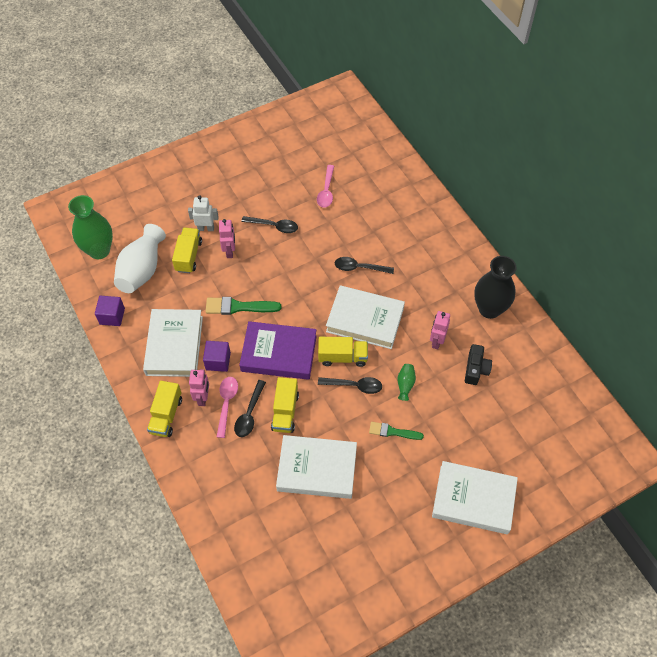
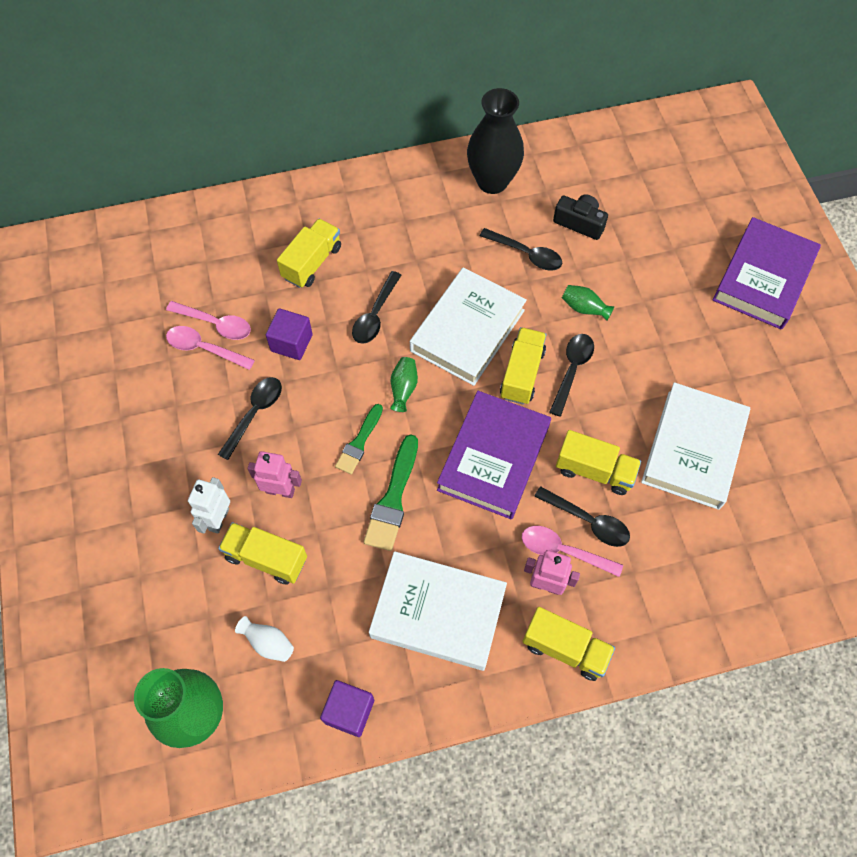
camera: 75 degrees left, 5 degrees up
(142, 270) = (268, 643): white vase -> white vase, size x0.44
(218, 361) = (485, 549): purple cube -> purple cube (291, 343)
(308, 191) = (204, 348): none -> pink spoon
(312, 295) = (403, 388): none -> green vase
(386, 225) = (312, 262): none -> yellow truck
(392, 432) = (653, 342): green brush -> green brush (359, 442)
(436, 341) = (526, 254): pink robot -> black spoon
(473, 499) = (763, 278): white book -> purple book

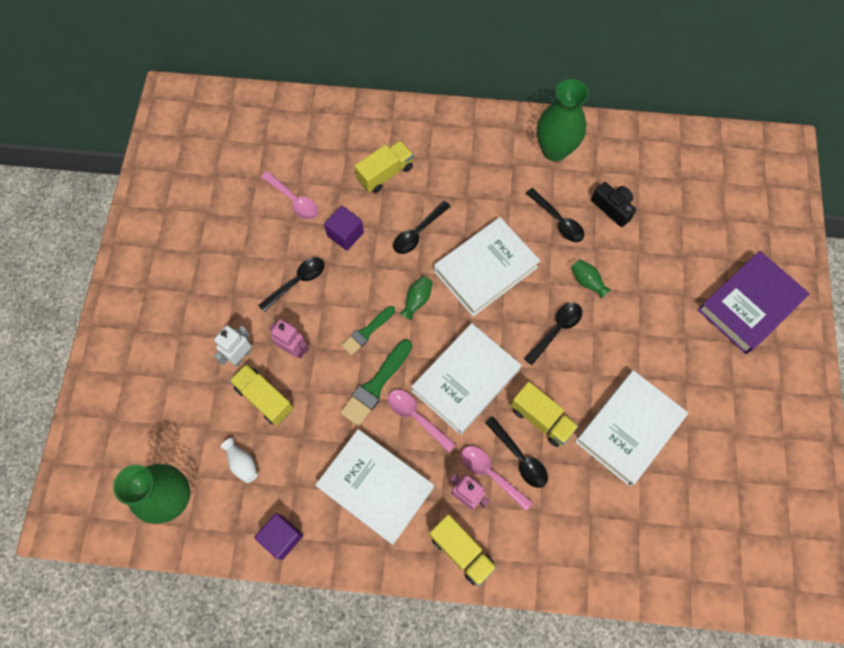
camera: 20 degrees right, 5 degrees up
(204, 348) = (278, 217): pink spoon -> pink spoon (416, 417)
(492, 182) = (554, 150): black vase -> green vase
(493, 458) = (465, 380): purple book -> white book
(522, 374) = (515, 319): yellow truck -> none

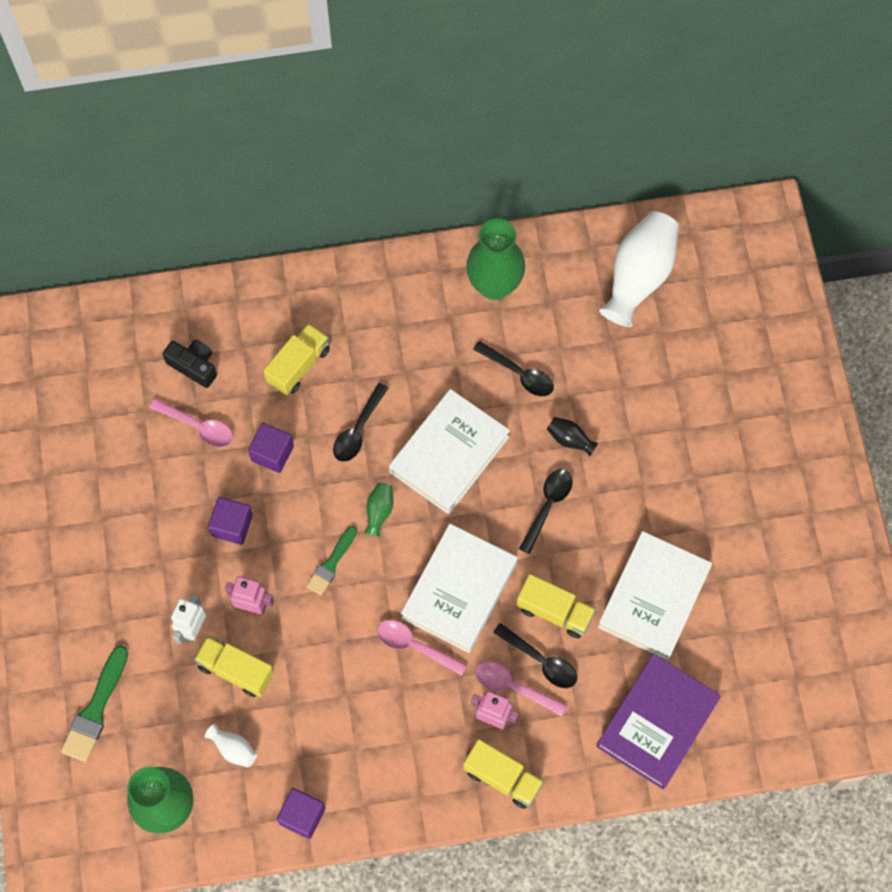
camera: 15 degrees left, 0 degrees up
(297, 282) = (232, 526): black spoon -> purple cube
(375, 487) = (390, 735): white book -> none
(376, 385) = (359, 622): green brush -> green brush (95, 709)
(587, 281) = (570, 439): green vase -> black vase
(612, 208) = (579, 342): black camera -> black camera (194, 366)
(672, 170) = (638, 277): none -> white vase
(749, 305) = (758, 420): purple book -> purple book (657, 723)

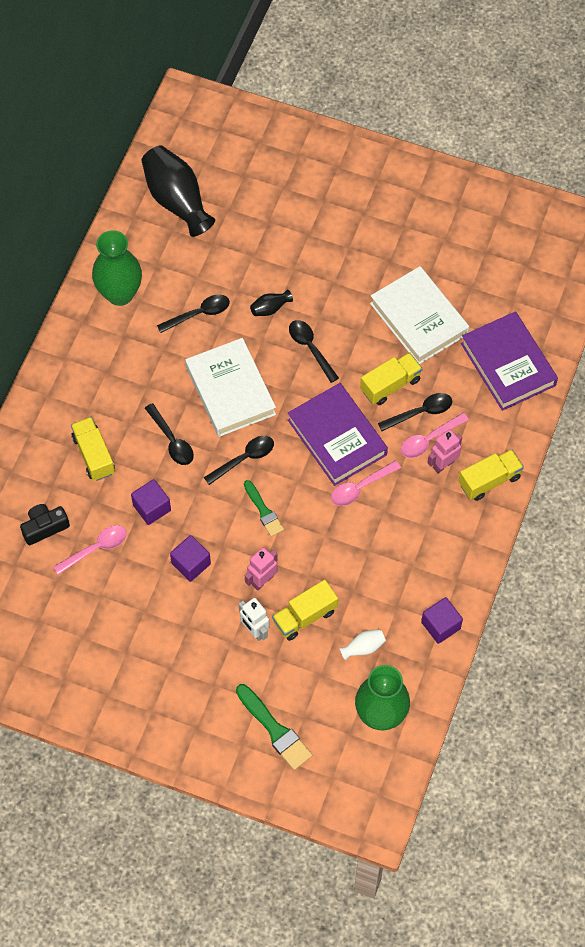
camera: 60 degrees left, 5 degrees down
(379, 511) = (244, 459): green vase -> black spoon
(459, 590) = (337, 437): white book -> purple book
(638, 277) = (177, 200): white vase -> black vase

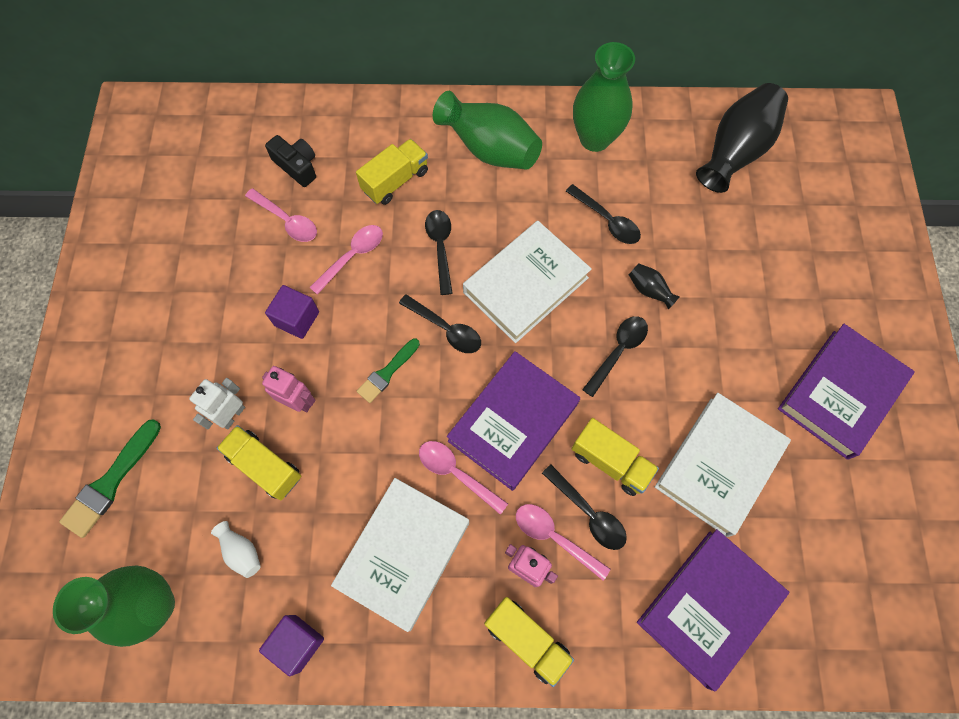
camera: 70 degrees right, 5 degrees up
(94, 374) = (489, 149): none -> green vase
(152, 507) = (352, 256): purple cube -> pink spoon
(172, 440) = (440, 248): black spoon -> black spoon turned 135 degrees clockwise
(398, 222) = (840, 393): none -> purple book
(404, 540) = (403, 553): none -> white book

